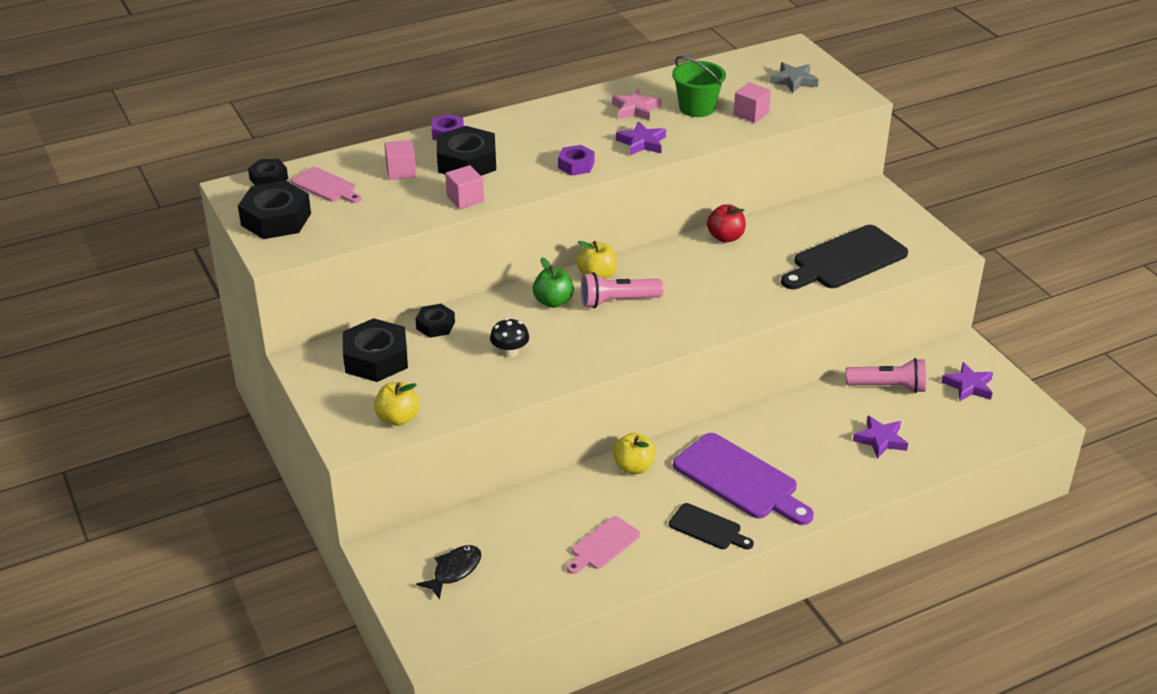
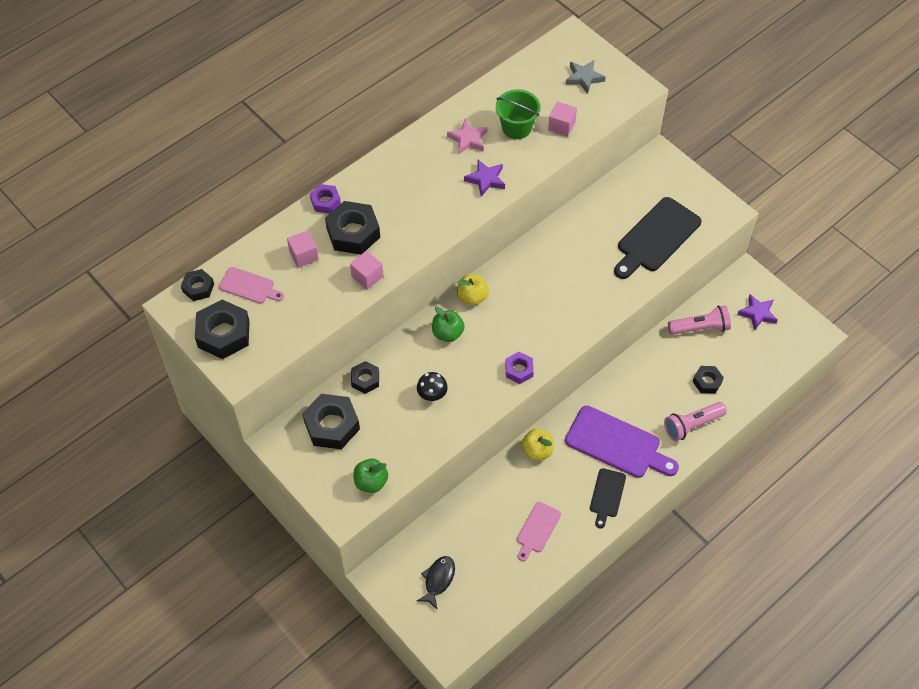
camera: 15 degrees left, 20 degrees up
(398, 418) = (371, 482): yellow apple -> green apple
(576, 165) = (442, 217): purple nut -> purple nut (519, 370)
(617, 301) = (497, 321): pink flashlight -> pink flashlight (692, 425)
(708, 528) = (607, 495): black cutting board -> black cutting board turned 90 degrees clockwise
(725, 237) = (558, 233): red apple -> none
(880, 440) = (707, 382): purple star -> black nut

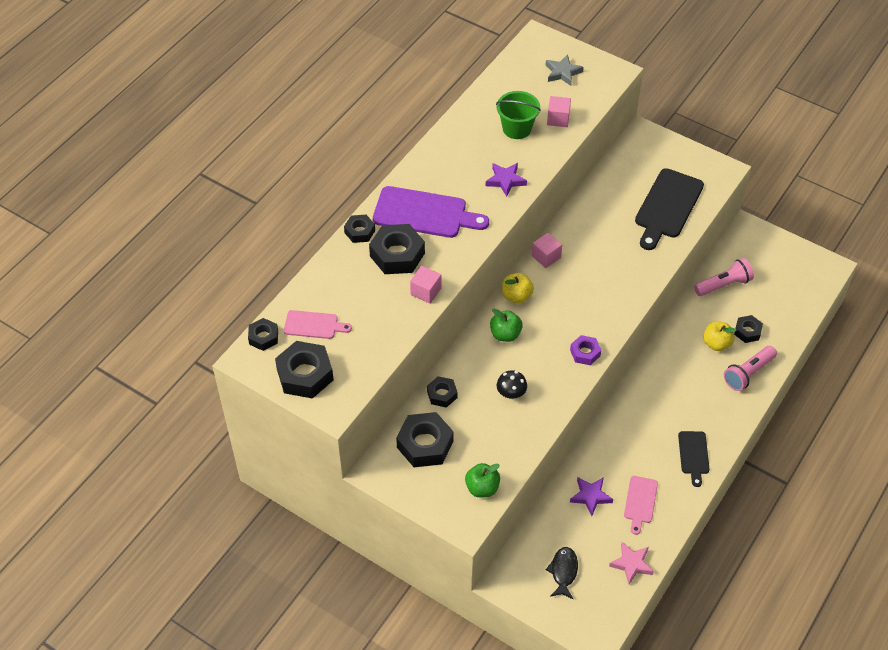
camera: 15 degrees left, 5 degrees down
(304, 255) = (357, 285): pink cube -> pink cube (546, 257)
(325, 202) = (359, 232): purple nut -> black nut
(468, 139) = (475, 148): pink star -> pink star (631, 564)
(537, 451) = (614, 430): yellow apple -> yellow apple (716, 343)
(617, 444) = (686, 406): purple cutting board -> purple cutting board (424, 213)
(757, 313) = (770, 261): purple star -> purple star (590, 496)

